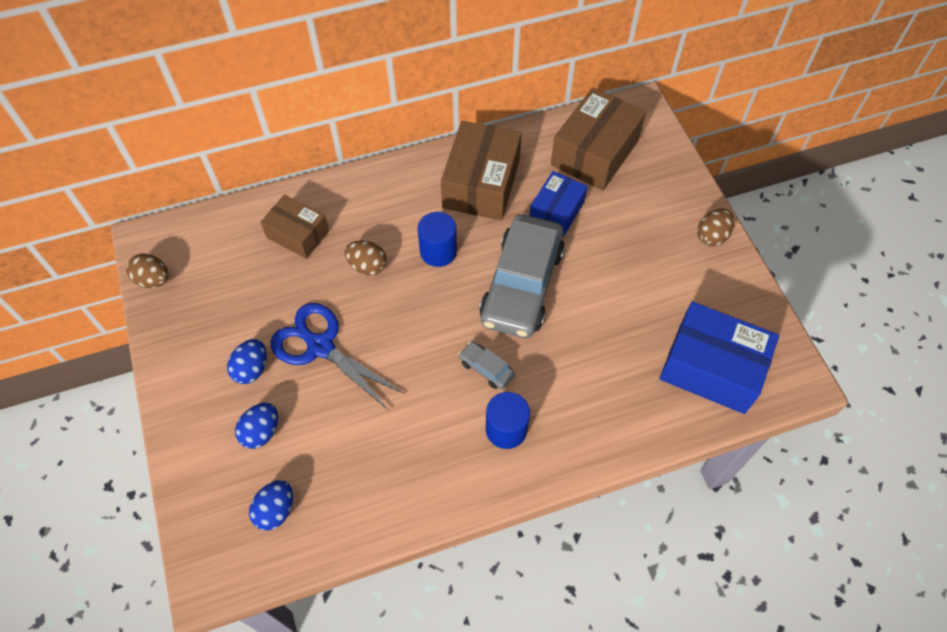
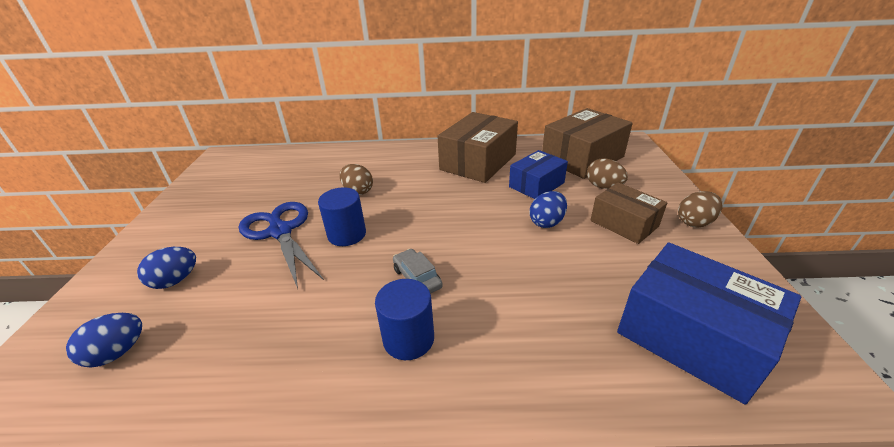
camera: 20 degrees right, 25 degrees down
(153, 280) = (202, 174): brown egg -> brown egg (603, 187)
(251, 369) = (214, 235): blue egg -> blue egg (546, 222)
(298, 234) = (321, 167): brown box -> brown box (624, 223)
(438, 251) = (421, 192): blue cylinder -> blue cylinder (347, 234)
(521, 285) = (484, 224): grey car -> none

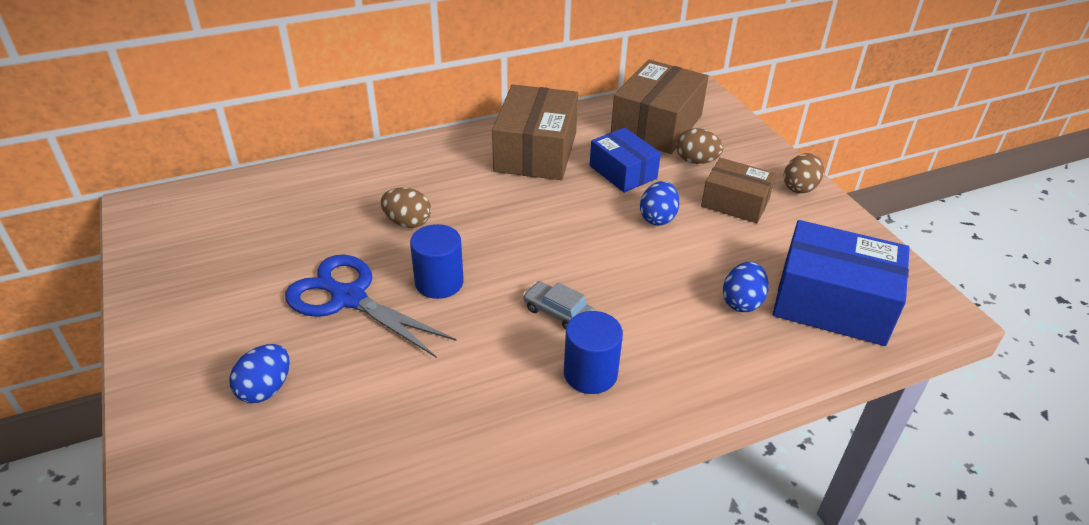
camera: 25 degrees left, 5 degrees up
(117, 353) = (279, 479): blue egg -> blue egg (742, 302)
(536, 185) = (623, 172): blue box -> blue box turned 60 degrees counterclockwise

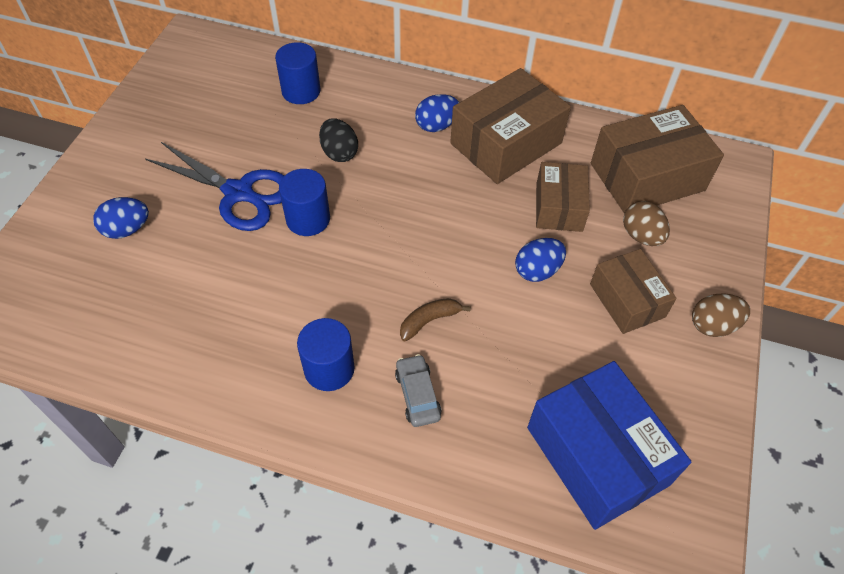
camera: 40 degrees right, 15 degrees up
(316, 196) = (301, 91): none -> blue cylinder
(349, 298) = (238, 193): blue scissors -> blue scissors turned 135 degrees clockwise
(408, 222) = (339, 153): brown egg -> black egg
(558, 312) = (362, 302): grey car -> grey car (417, 395)
(623, 172) = (559, 207): blue box -> brown box
(624, 293) = (429, 321): none -> brown banana
(742, 302) = (516, 396): blue egg -> blue egg (436, 126)

